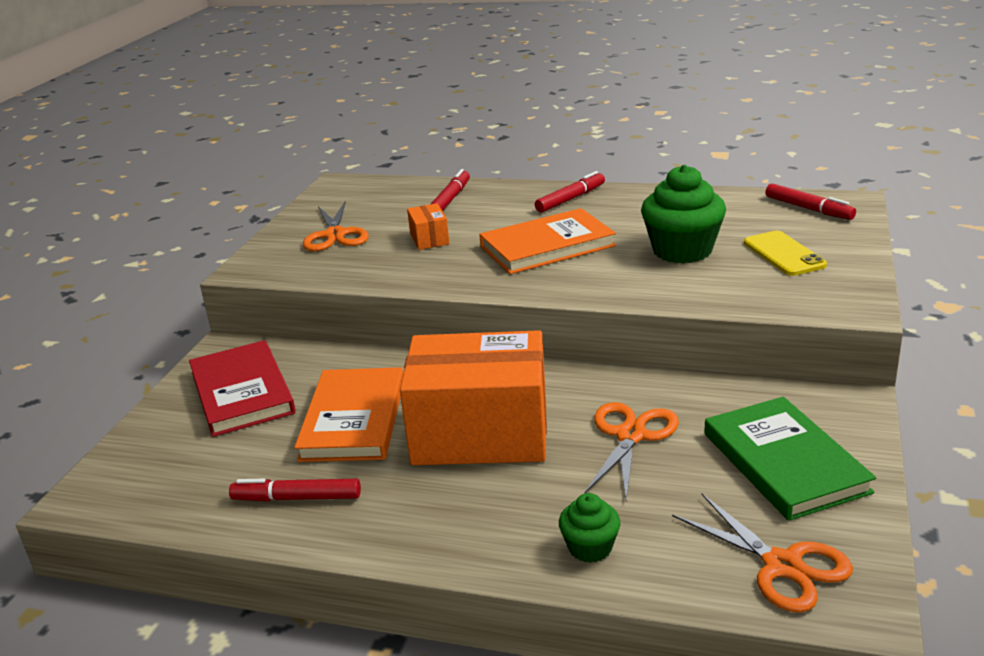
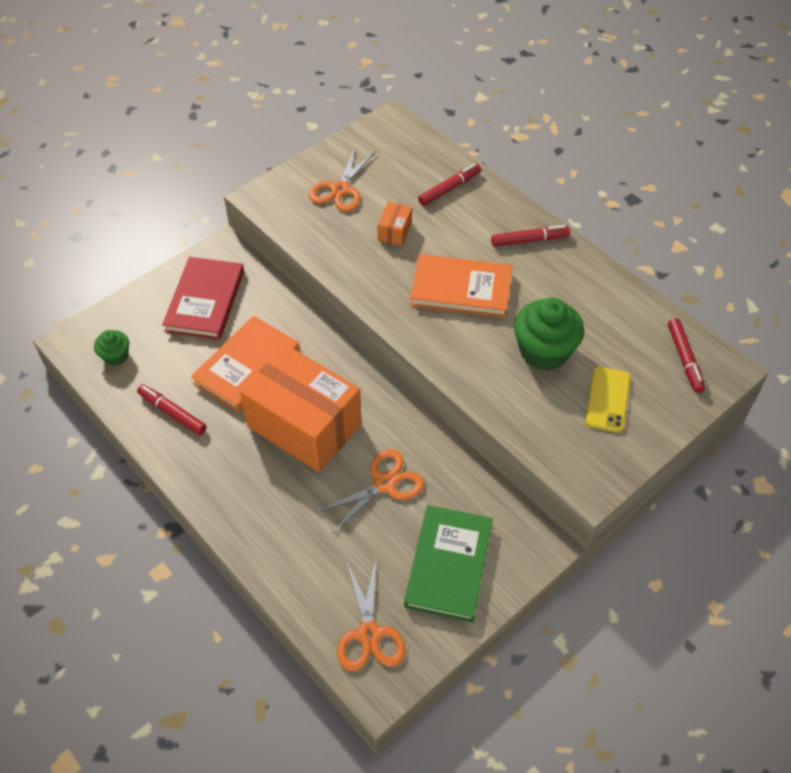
camera: 30 degrees right, 25 degrees up
(590, 548) = (285, 552): green cupcake -> green cupcake (115, 356)

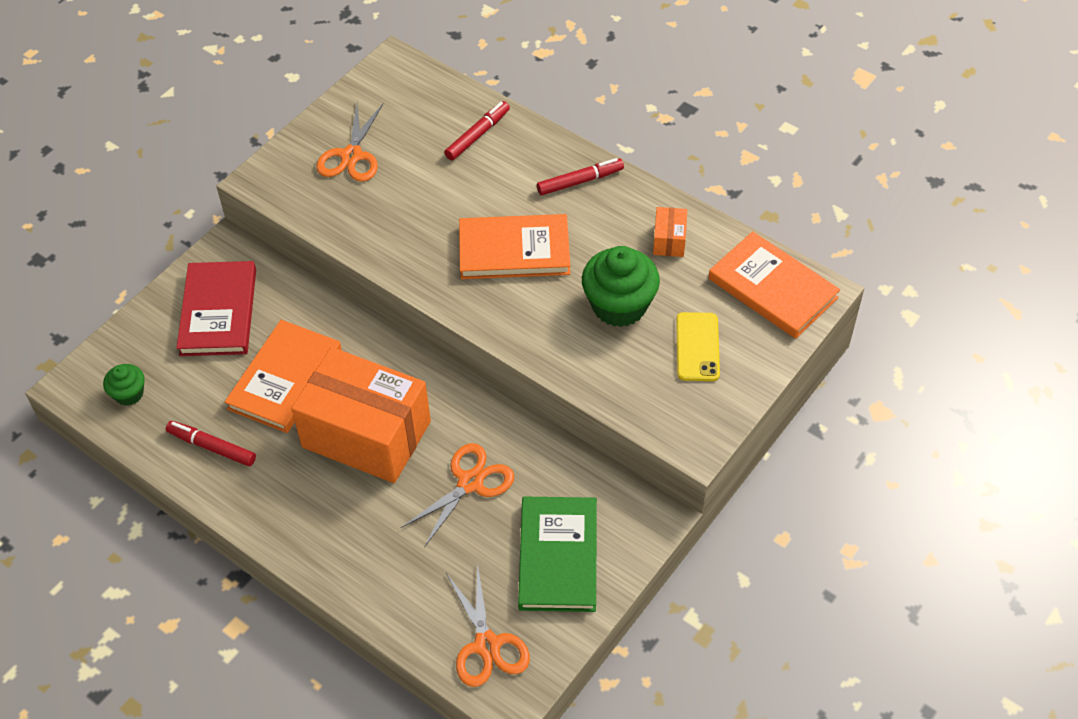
camera: 10 degrees left, 0 degrees up
(394, 232) = (425, 196): orange box -> orange box (669, 240)
(684, 359) = (772, 288): red marker -> orange book

